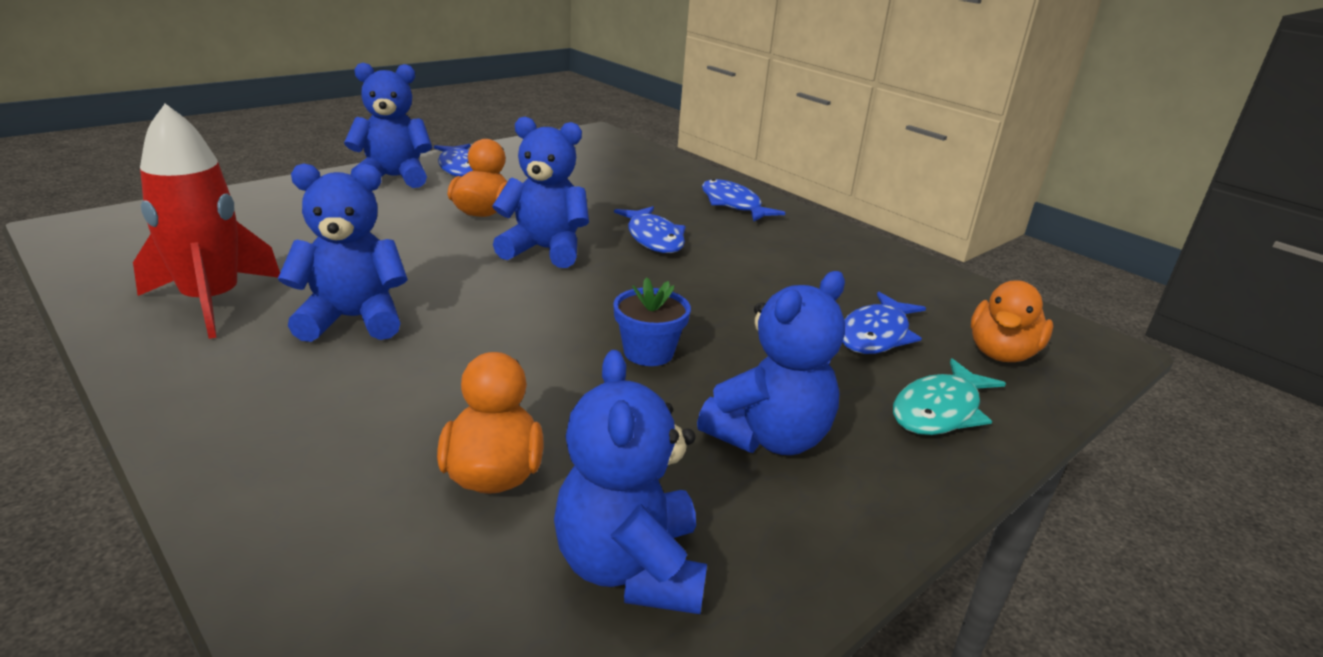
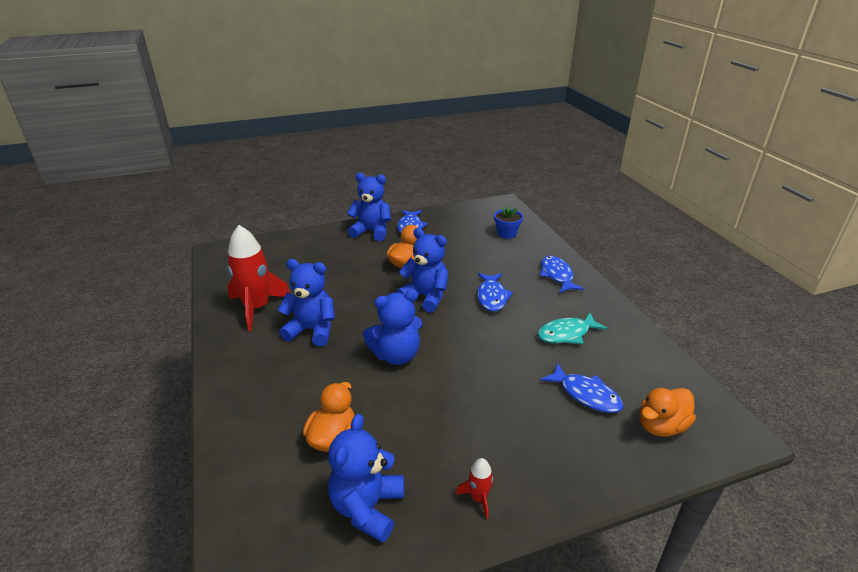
camera: 25 degrees right, 5 degrees up
(648, 352) = (444, 380): blue flower pot -> blue flower pot (506, 234)
(769, 437) = (477, 451): blue teddy bear -> blue teddy bear (396, 355)
(817, 502) = (478, 498): none -> red rocket
(876, 335) = (586, 394): blue fish -> blue fish turned 105 degrees counterclockwise
(939, 410) = (589, 458): turquoise fish -> turquoise fish (567, 334)

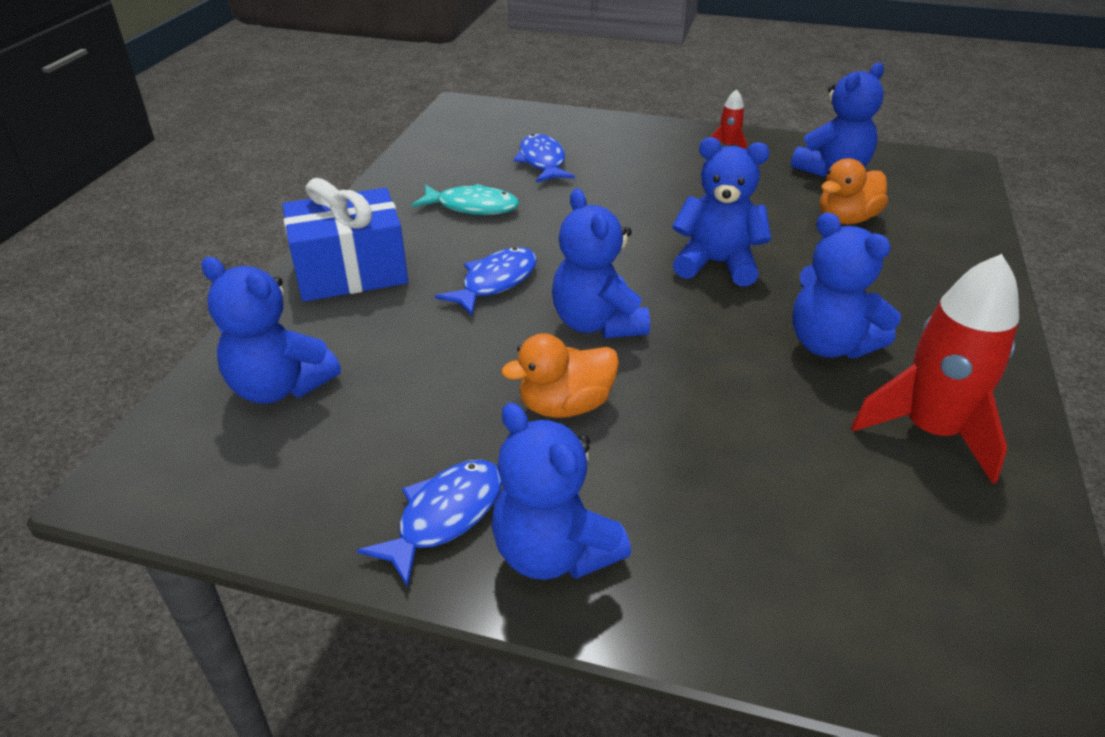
camera: 145 degrees left, 5 degrees up
(506, 234) = (280, 387): blue flower pot -> blue teddy bear
(557, 275) = (351, 272): blue fish -> blue gift
(661, 426) = (513, 127): orange duck -> none

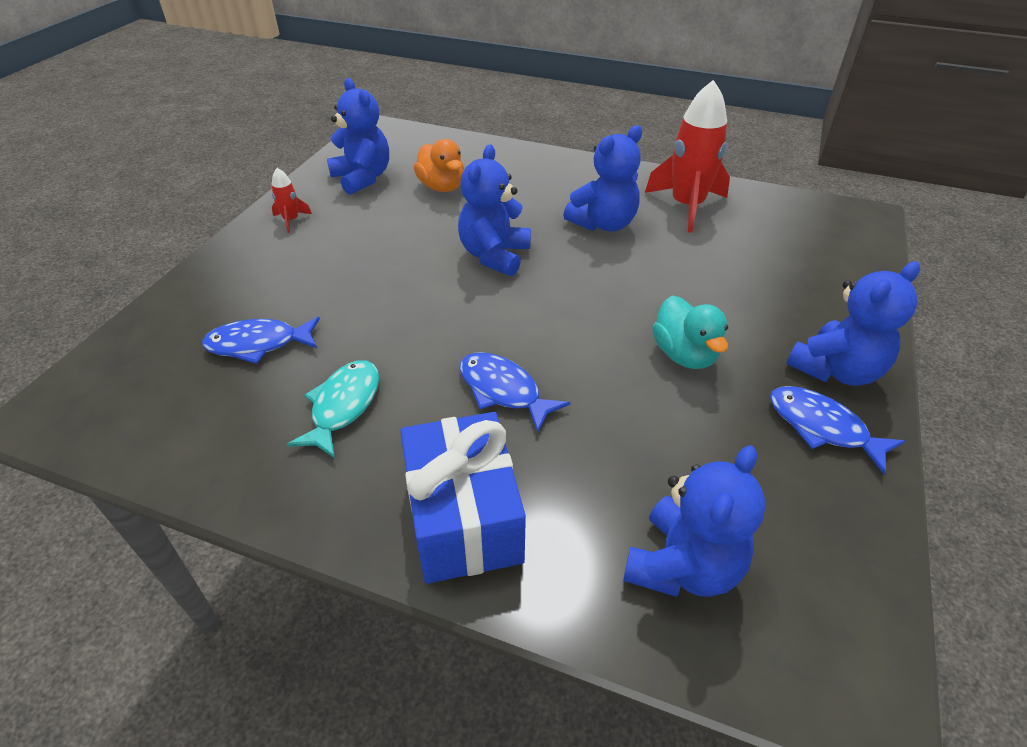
camera: 85 degrees left, 5 degrees up
(565, 405) = (684, 355): orange duck -> turquoise duck
(597, 323) = (575, 328): blue teddy bear -> none

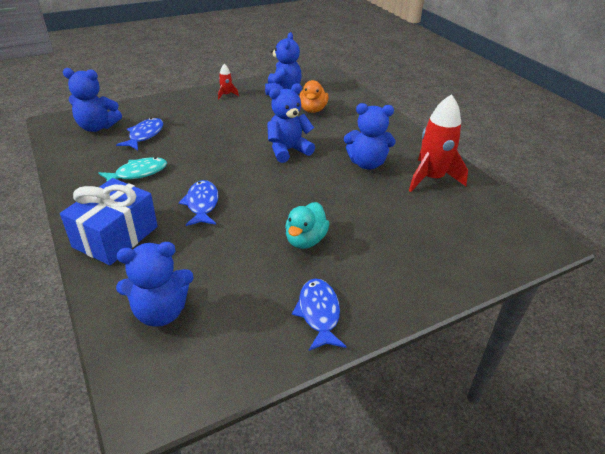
camera: 40 degrees right, 5 degrees down
(258, 344) = (144, 135): blue fish -> blue fish turned 75 degrees clockwise
(836, 370) = (375, 297): blue teddy bear -> blue teddy bear (97, 127)

